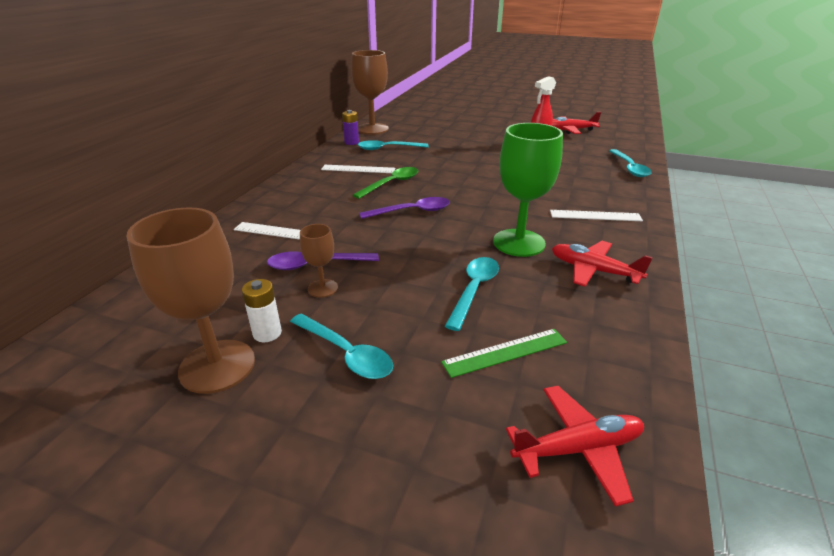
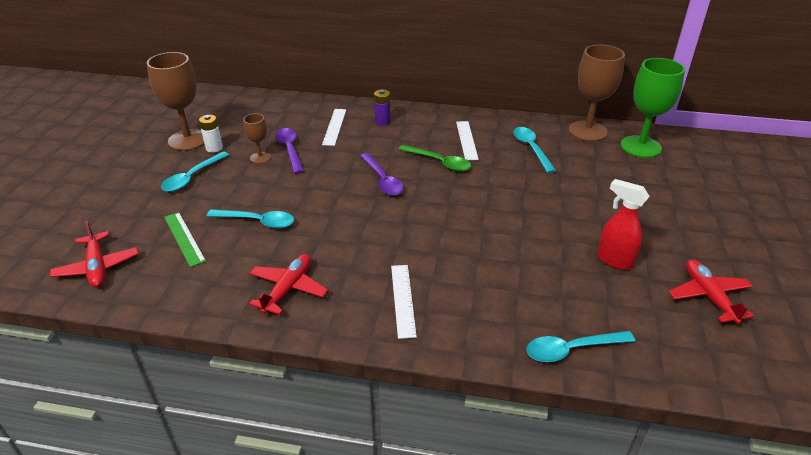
camera: 80 degrees right, 5 degrees up
(351, 142) = (536, 125): purple battery -> purple battery (382, 121)
(519, 243) = (334, 244): green goblet -> green goblet (640, 147)

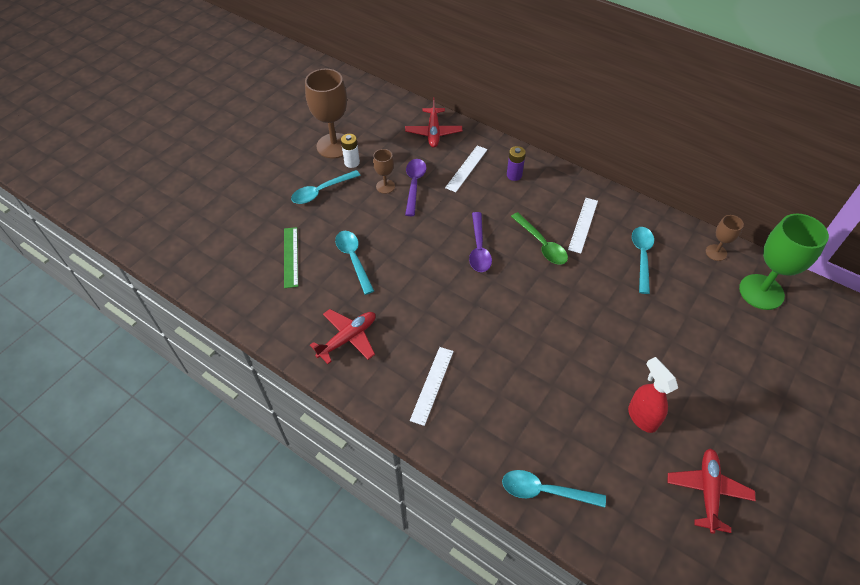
camera: 25 degrees right, 15 degrees up
(97, 267) = (219, 263): red plane -> red plane (433, 132)
(257, 221) = (353, 259): turquoise spoon -> turquoise spoon turned 150 degrees counterclockwise
(587, 131) = (716, 252): brown goblet -> brown goblet, size x0.51

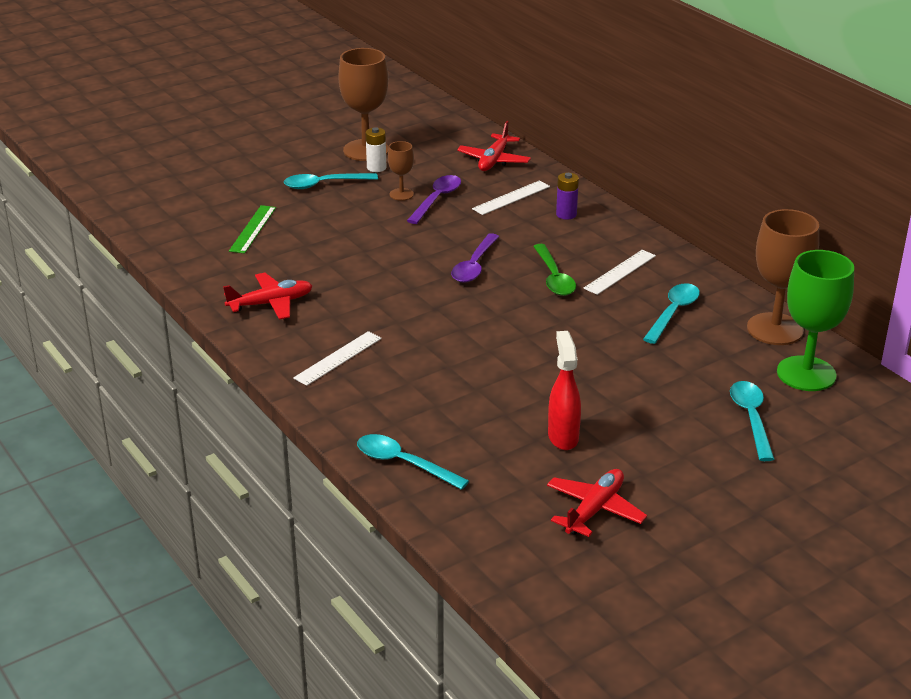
camera: 20 degrees right, 20 degrees down
(353, 259) = (321, 245): turquoise spoon -> turquoise spoon (751, 418)
(716, 252) = (775, 329): brown goblet -> brown goblet, size x1.98

